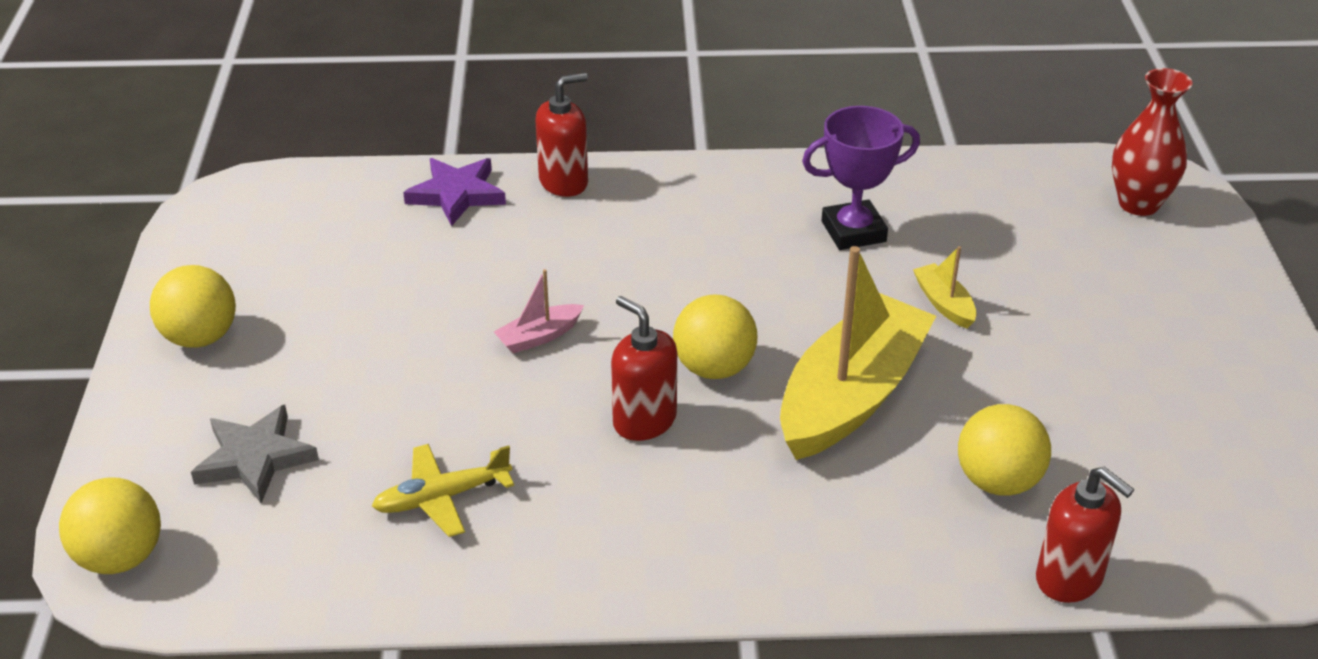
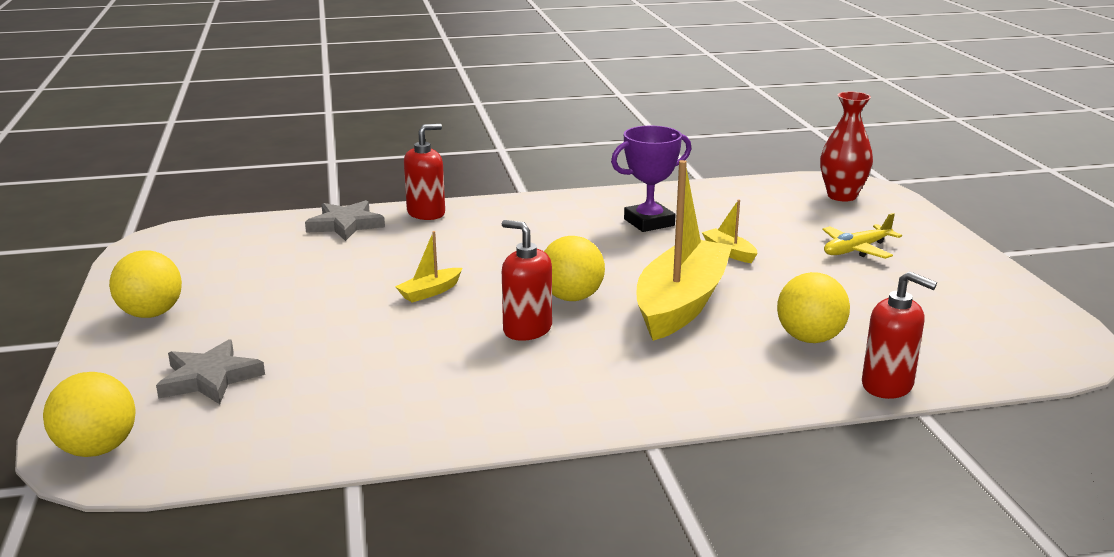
camera: 10 degrees left, 15 degrees down
(442, 497) = (375, 387): yellow plane -> yellow plane (856, 250)
(457, 194) = (345, 225): purple star -> grey star
(539, 337) = (430, 292): pink boat -> yellow boat

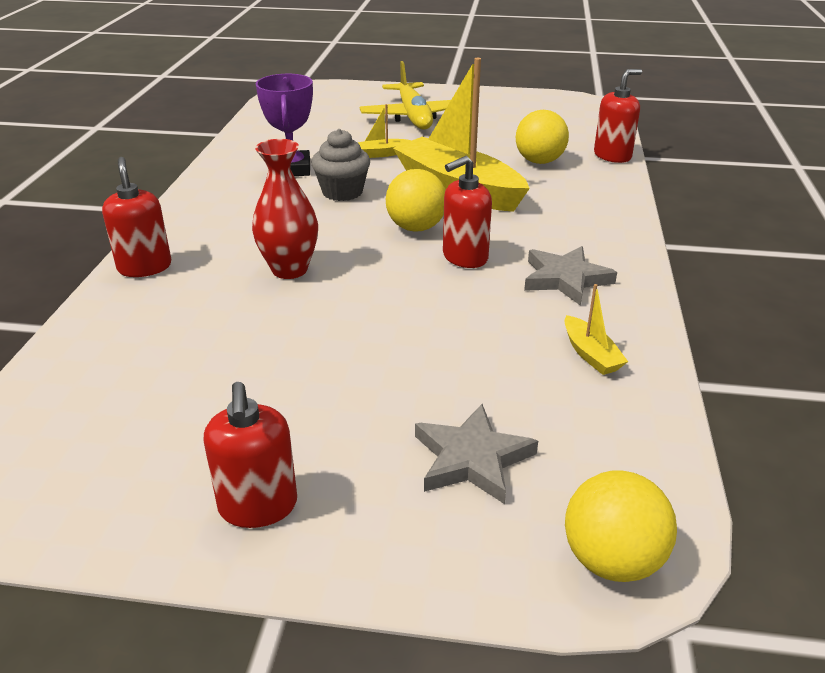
camera: 70 degrees left, 10 degrees up
(151, 314) = (258, 506): yellow ball -> red soap dispenser
(345, 225) = (117, 322): grey star -> grey star (565, 279)
(430, 292) = (352, 292): yellow boat -> yellow boat (590, 354)
(619, 252) = (342, 192): none -> grey cupcake
(842, 196) = (316, 98): red vase -> red vase (289, 269)
(856, 250) = (413, 116): yellow plane -> yellow plane, size x1.65

